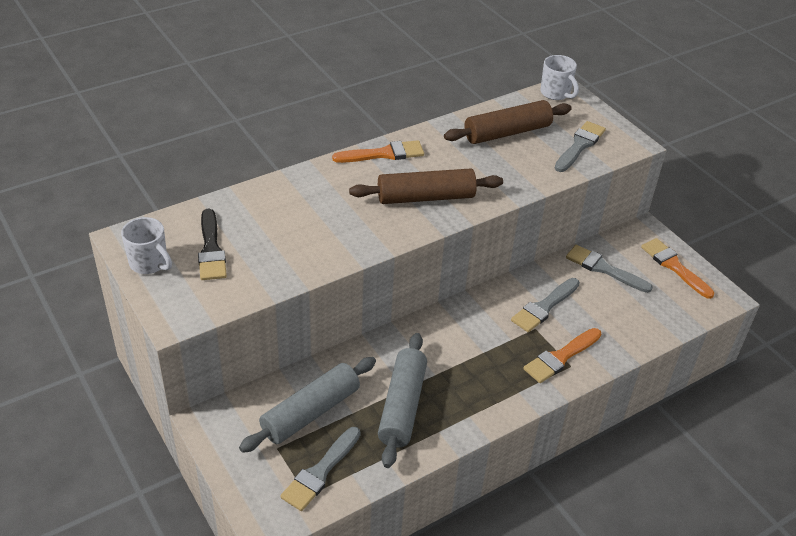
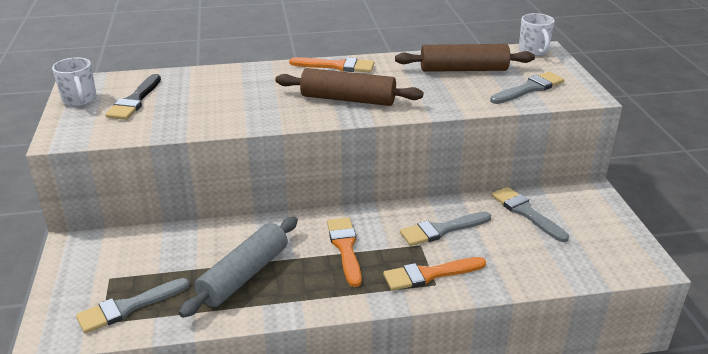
camera: 25 degrees right, 10 degrees down
(310, 412) = (160, 259): grey rolling pin -> none
(674, 266) = (606, 226): orange brush -> orange brush (345, 248)

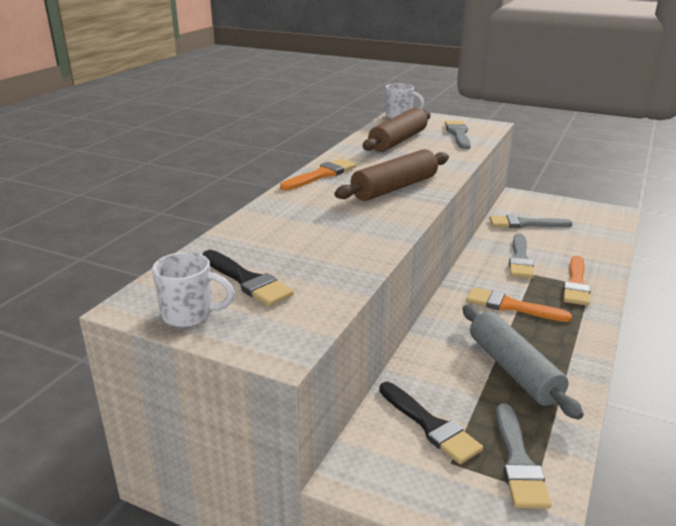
camera: 55 degrees left, 5 degrees down
(143, 257) = (430, 425): none -> black brush

